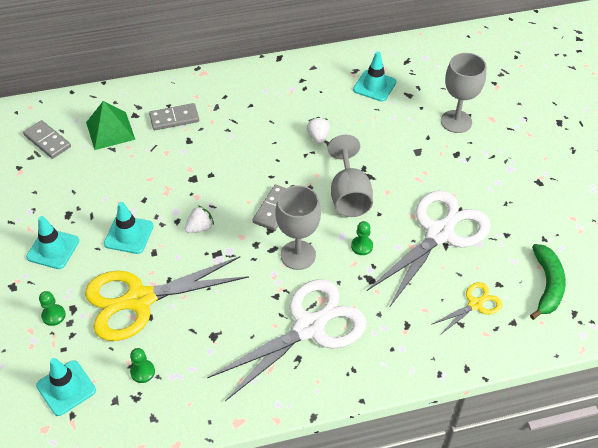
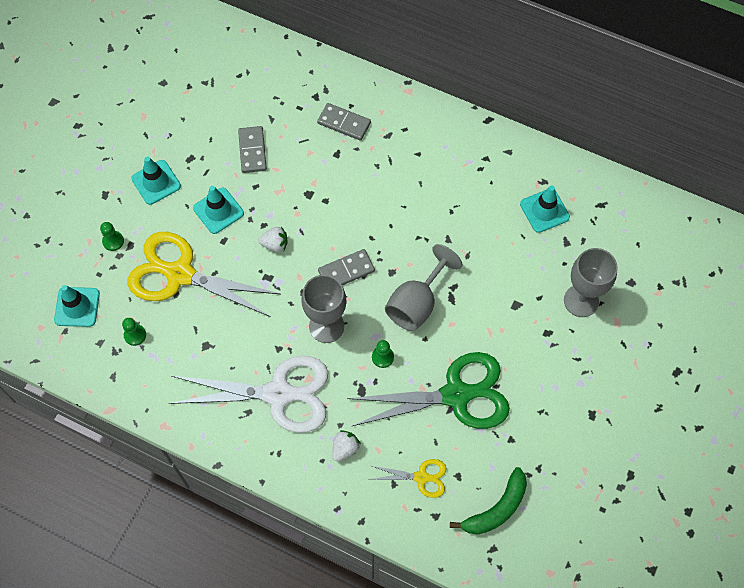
camera: 40 degrees right, 15 degrees up
(47, 141) = (228, 75): grey domino -> grey domino (252, 151)
(110, 130) = (284, 99): green pyramid -> none
(318, 137) = (445, 228): white strawberry -> white strawberry (345, 448)
(439, 233) = (456, 395): white scissors -> green scissors

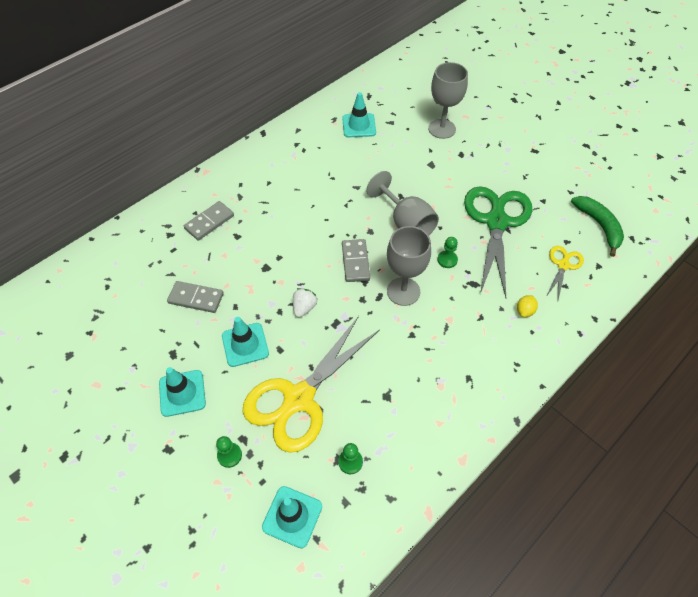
camera: 70 degrees left, 10 degrees down
(278, 394) = (458, 347): white scissors -> none
(345, 448) = (524, 311): white strawberry -> yellow lemon

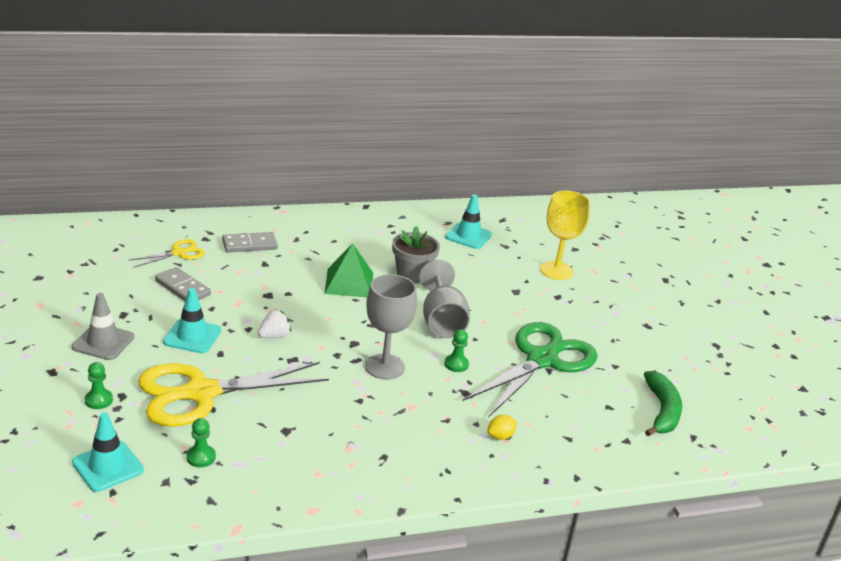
camera: 25 degrees right, 25 degrees down
(182, 393) = (103, 342): turquoise traffic cone -> grey traffic cone
(314, 221) = (349, 283): none -> green pyramid
(351, 187) = (412, 274): none -> grey flower pot
(355, 262) = (359, 326): grey domino -> none
(442, 129) = (556, 270): grey goblet -> yellow goblet
(563, 265) = (584, 422): yellow scissors -> yellow scissors (179, 253)

